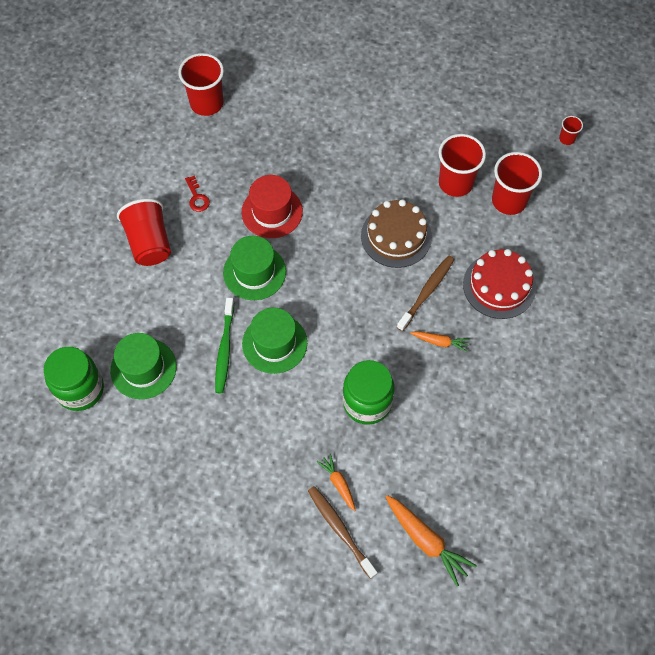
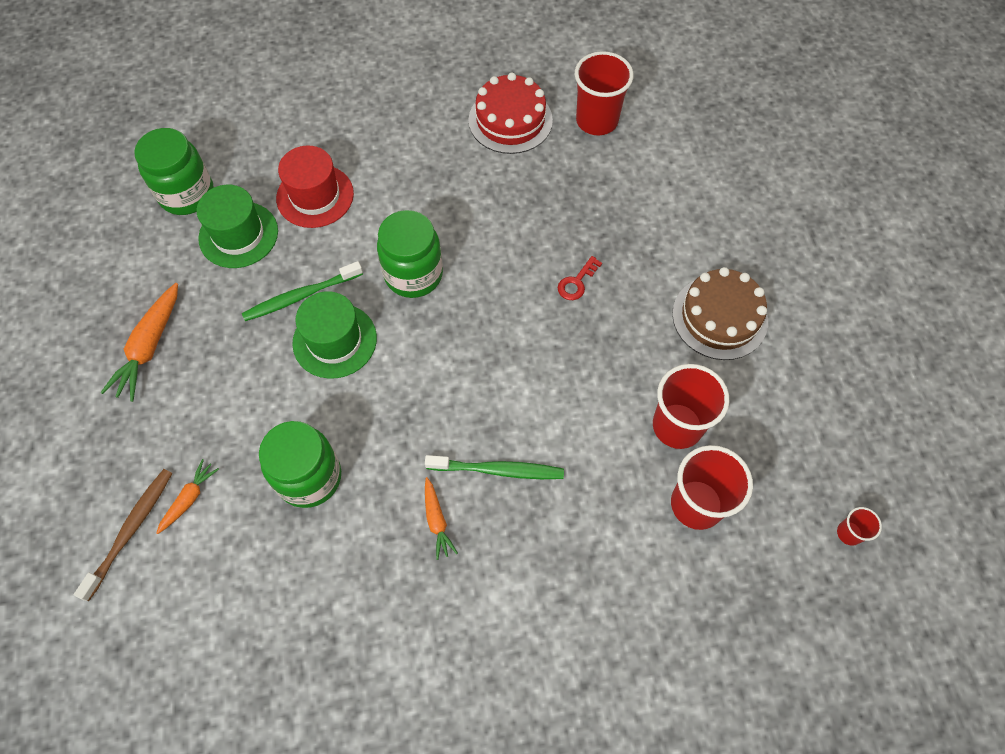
camera: 60 degrees right, 0 degrees up
(149, 243) = (390, 162): red cup -> none
(197, 197) = (472, 174): red key -> red key (576, 282)
(254, 272) = (413, 274): green hat -> green jar
(272, 212) = (501, 251): red hat -> red hat (315, 196)
(396, 236) = (554, 396): brown cake -> brown cake (719, 317)
(426, 540) = (156, 639): orange carrot -> orange carrot (150, 346)
(427, 292) = (498, 470): brown toothbrush -> green toothbrush
(499, 286) = (561, 554): red cake -> red cake (510, 120)

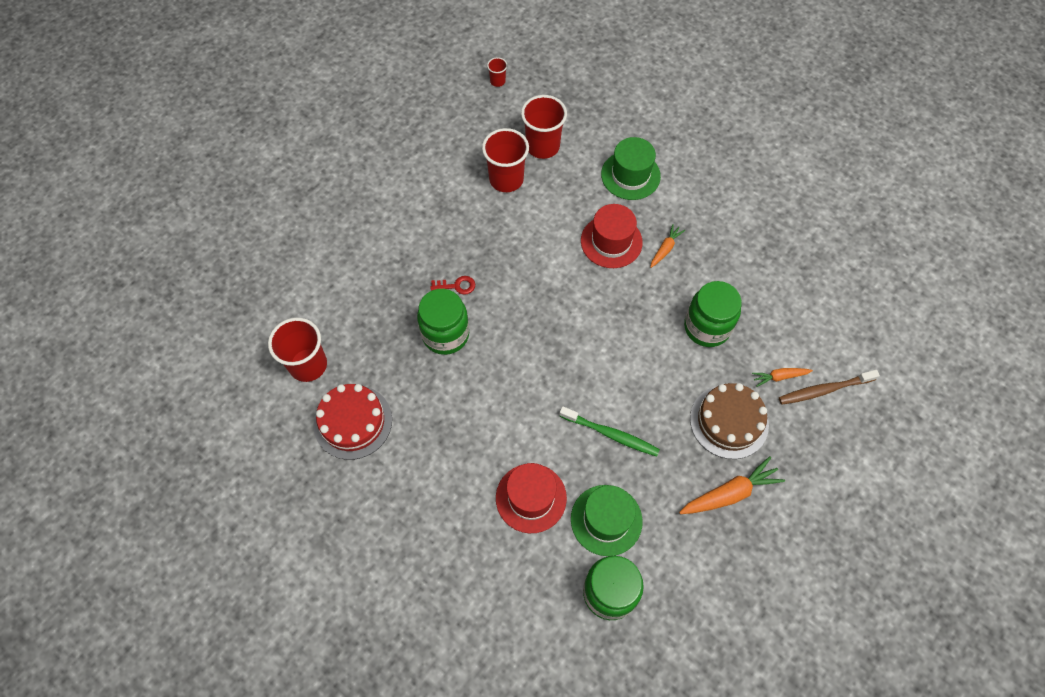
camera: 130 degrees left, 0 degrees up
(335, 340) = (620, 386): green hat -> green hat (630, 175)
(413, 274) = (534, 380): green jar -> green jar (445, 334)
(498, 470) = (611, 241): green toothbrush -> red hat
(719, 317) = (416, 200): brown cake -> brown cake (729, 421)

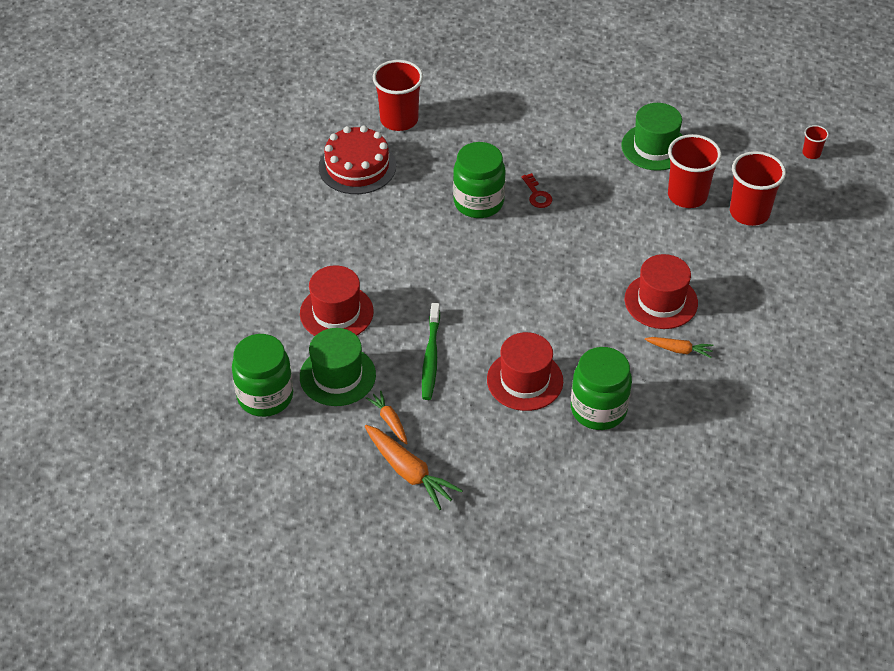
camera: 70 degrees right, 15 degrees down
(630, 175) = (759, 296): green hat -> green hat (654, 147)
(660, 369) = (525, 380): none -> red hat
(729, 421) = (492, 454): brown cake -> none
(780, 377) = (570, 490): orange carrot -> orange carrot (389, 421)
(824, 390) = (574, 536): brown toothbrush -> none

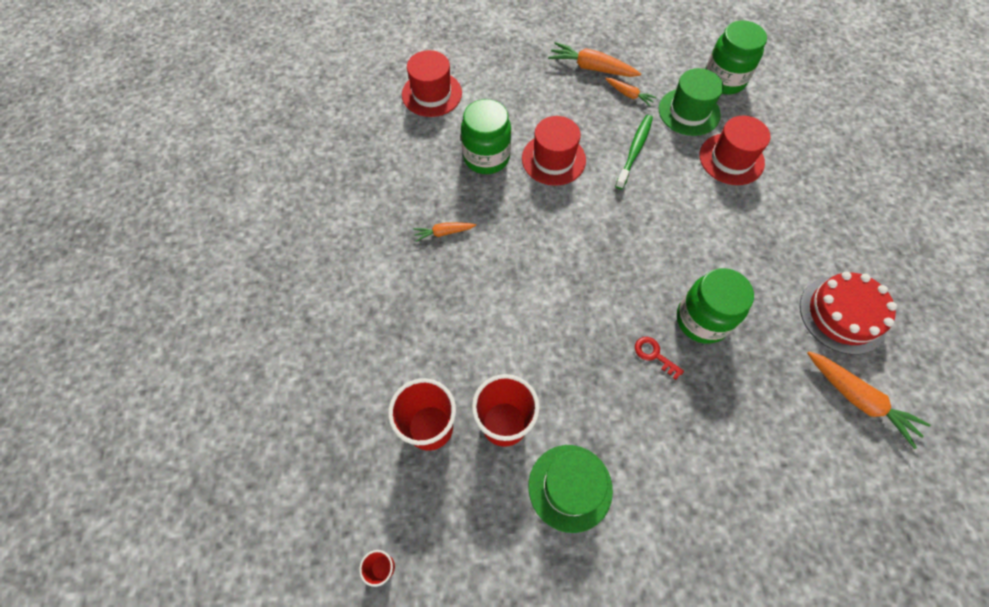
camera: 155 degrees right, 15 degrees up
(399, 120) = (858, 399): red cup -> orange carrot
(431, 357) = (634, 151): green toothbrush -> green toothbrush turned 45 degrees clockwise
(661, 301) = (478, 276): red hat -> red hat (432, 94)

